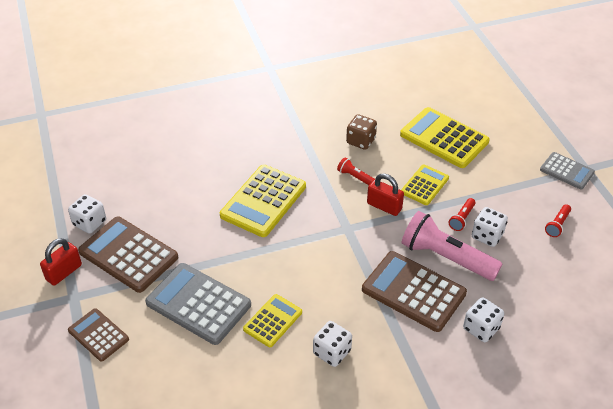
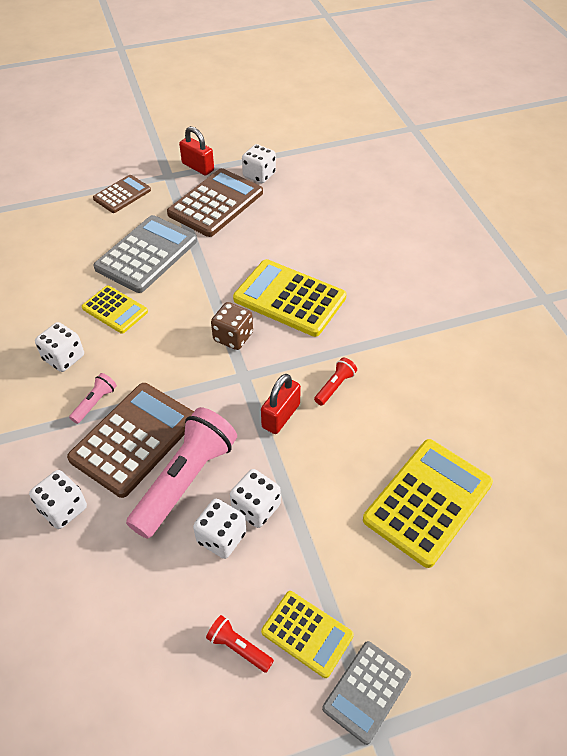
camera: 90 degrees right, 5 degrees up
(361, 141) = (407, 395): brown dice -> brown dice (233, 337)
(380, 322) = (95, 403): none -> pink flashlight
(424, 185) = (322, 466): yellow calculator -> yellow calculator (307, 633)
(462, 219) = (256, 508): red flashlight -> white dice

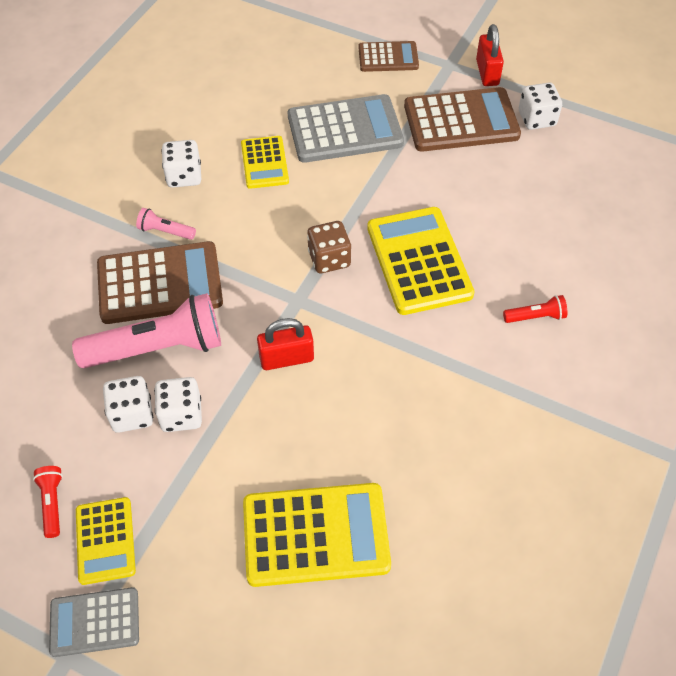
camera: 45 degrees right, 5 degrees up
(63, 509) = (58, 296): white dice -> none
(95, 403) = (165, 231): pink flashlight -> pink flashlight turned 150 degrees counterclockwise
(335, 386) = (361, 371): red flashlight -> red flashlight (535, 317)

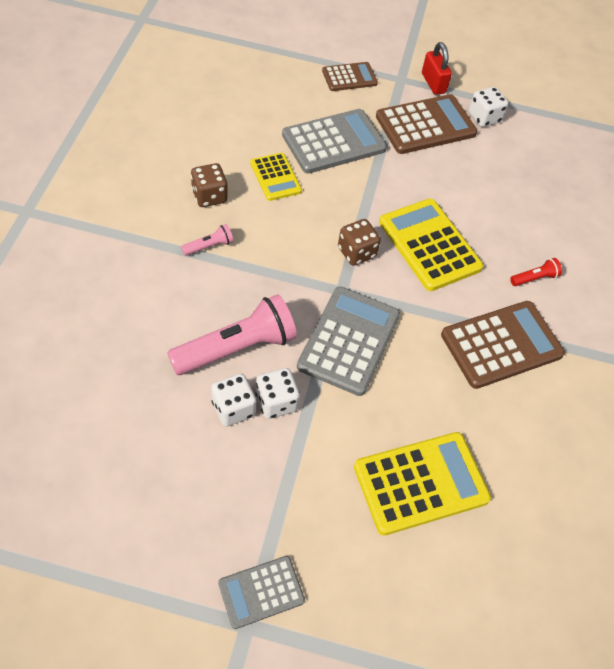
camera: 20 degrees left, 0 degrees up
(52, 503) = (189, 497): red flashlight -> none
(105, 540) = (247, 521): yellow calculator -> none
(160, 283) = (219, 292): brown calculator -> brown calculator (501, 345)
(165, 231) = (209, 246): pink flashlight -> pink flashlight turned 150 degrees clockwise
(184, 176) = (209, 196): white dice -> brown dice
(286, 358) = (349, 341): red padlock -> grey calculator

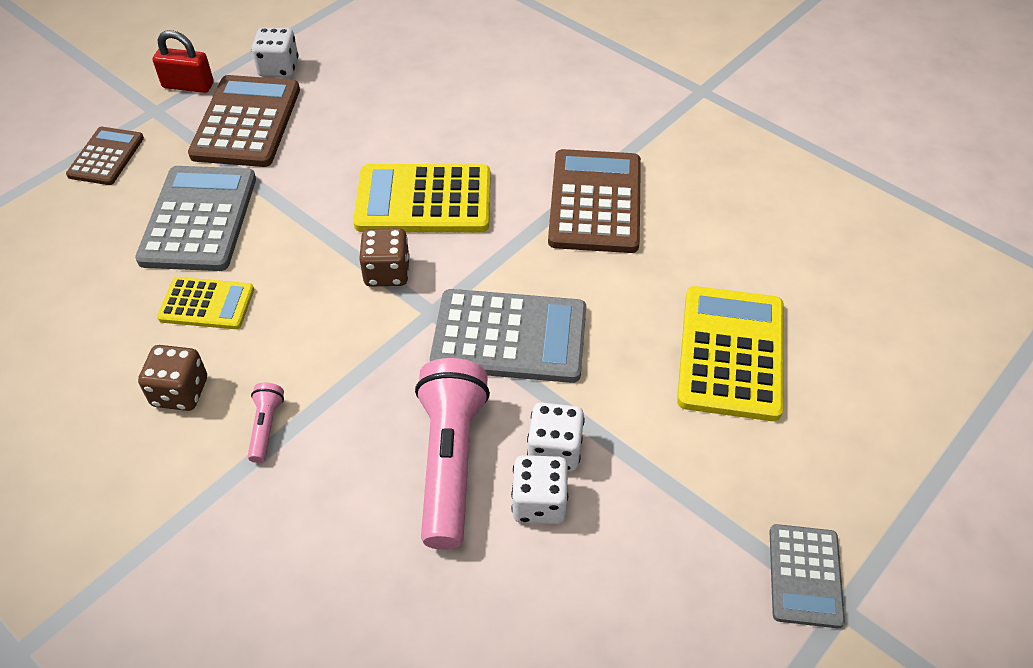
camera: 55 degrees left, 5 degrees down
(349, 341) = (509, 337): grey calculator -> grey calculator turned 135 degrees clockwise
(534, 278) = (527, 134): red flashlight -> none

